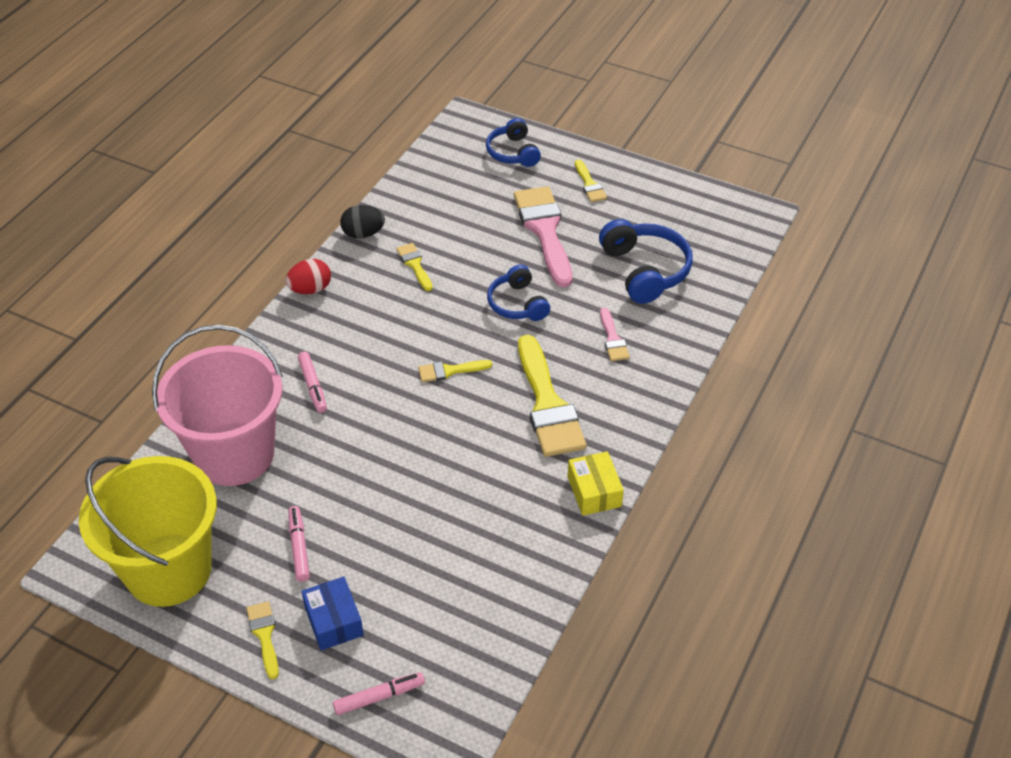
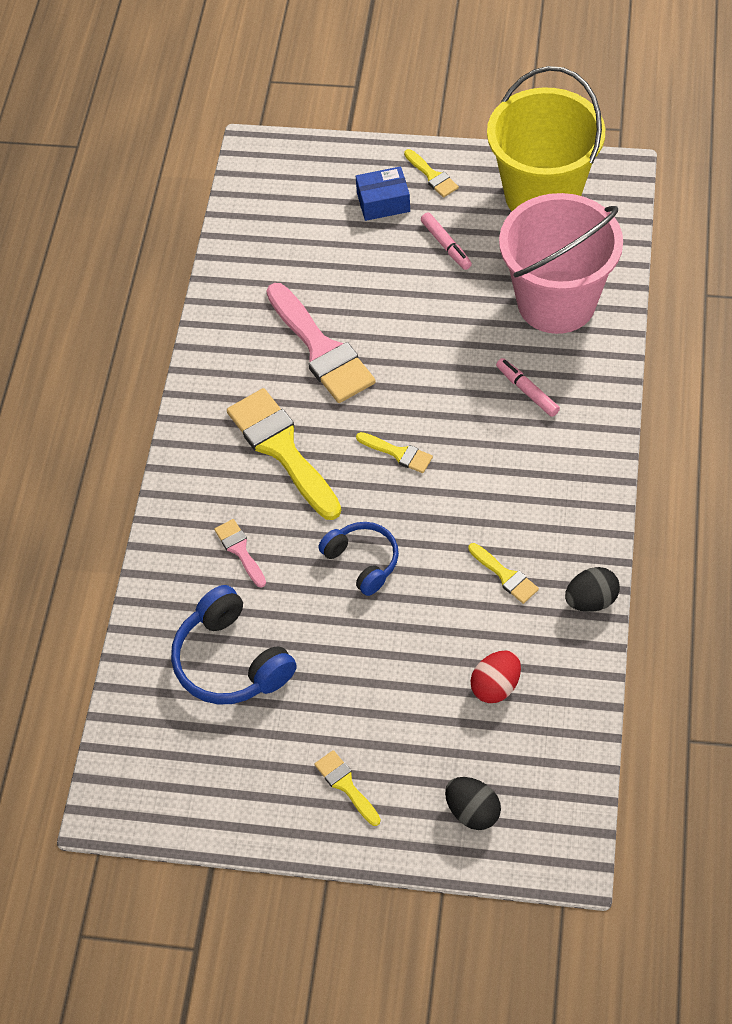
camera: 165 degrees right, 10 degrees up
(310, 289) = (603, 502): red egg -> red egg (496, 686)
(334, 621) = (383, 202): blue box -> blue box turned 60 degrees counterclockwise
(379, 697) = (319, 165): pink marker -> none
(449, 371) = (398, 453): yellow brush -> yellow brush turned 60 degrees clockwise
(513, 152) = (472, 811): blue headphones -> black egg
(544, 230) = (374, 682): pink brush -> pink brush (321, 349)
(594, 491) = (205, 375): yellow box -> none

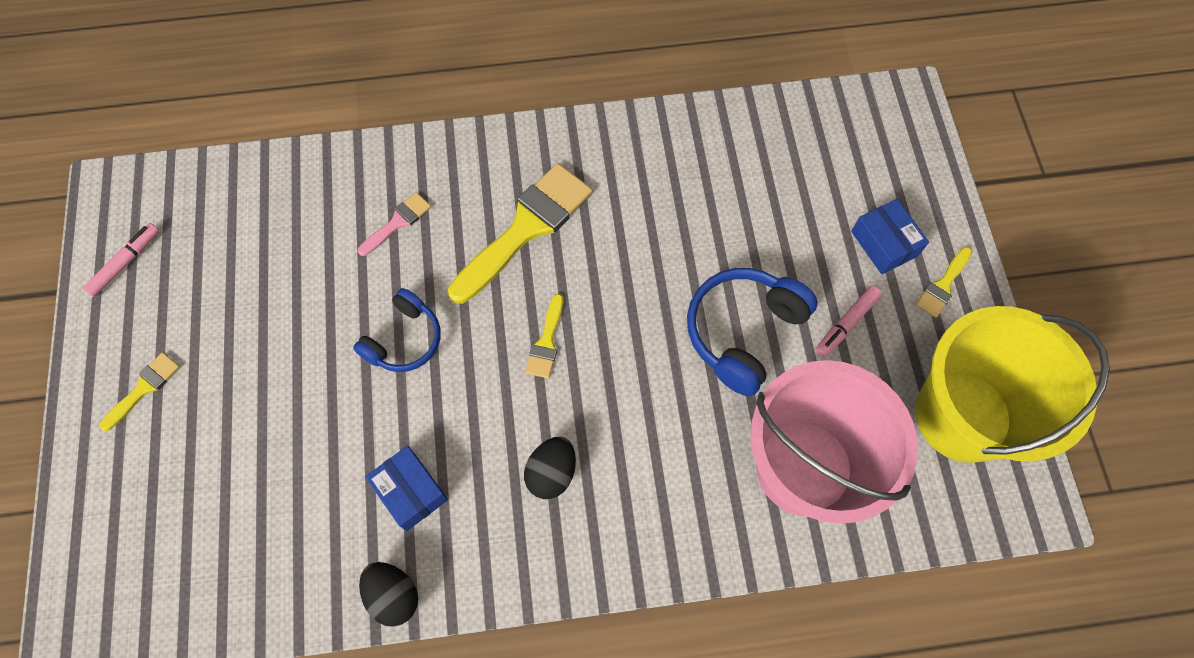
camera: 70 degrees right, 10 degrees up
(231, 661) = (271, 248): blue headphones -> blue headphones (743, 332)
(321, 349) = (662, 232): pink brush -> none
(472, 811) = (121, 520): black egg -> black egg (551, 473)
(496, 686) = (271, 511): red egg -> none
(505, 576) = (410, 491): yellow brush -> blue box
(527, 391) = (664, 461): pink marker -> pink marker (125, 263)

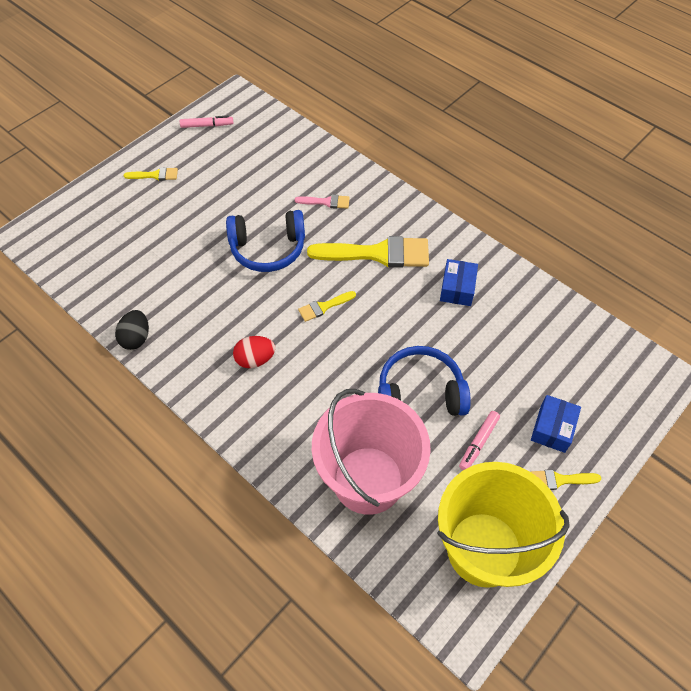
camera: 50 degrees right, 10 degrees down
(404, 340) = (268, 249): blue headphones -> blue headphones, size x1.52
(410, 491) = (193, 307): blue box -> blue box (457, 288)
(551, 473) = (255, 359): black egg -> red egg
(846, 324) = (478, 442): pink marker -> pink marker turned 60 degrees counterclockwise

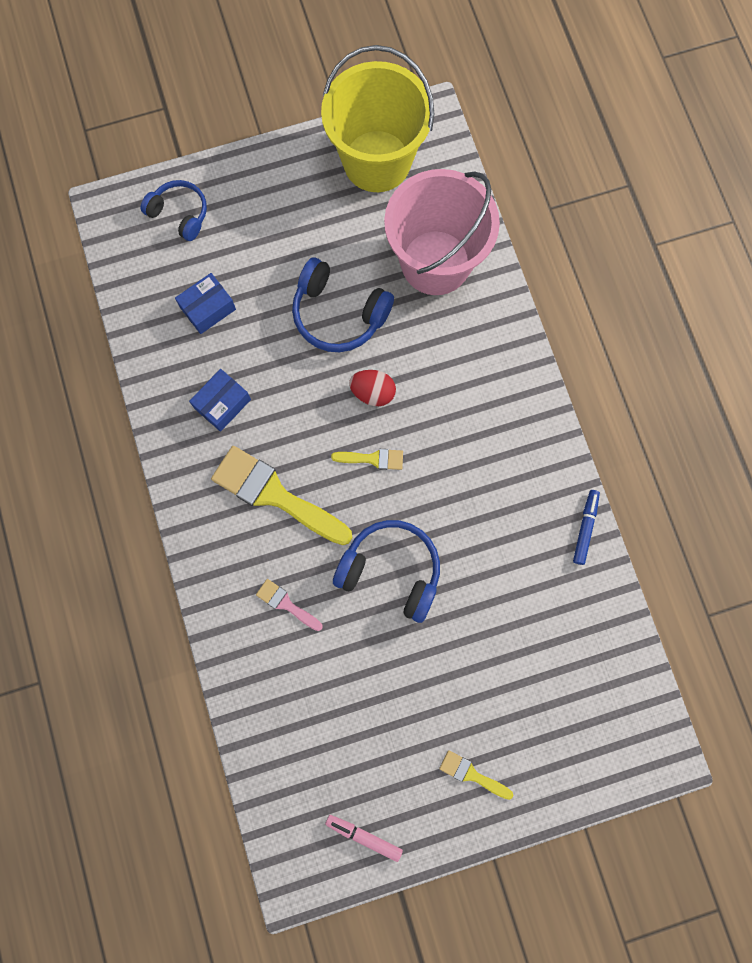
camera: 150 degrees left, 20 degrees up
(136, 338) = (585, 528): black egg -> blue marker
(255, 359) = (475, 435): red egg -> red egg (373, 392)
(478, 442) = (319, 242): pink marker -> none
(552, 428) = (245, 219): blue box -> blue box (208, 308)
(559, 480) = (275, 177): yellow brush -> none
(606, 403) = (180, 214): none -> blue headphones

